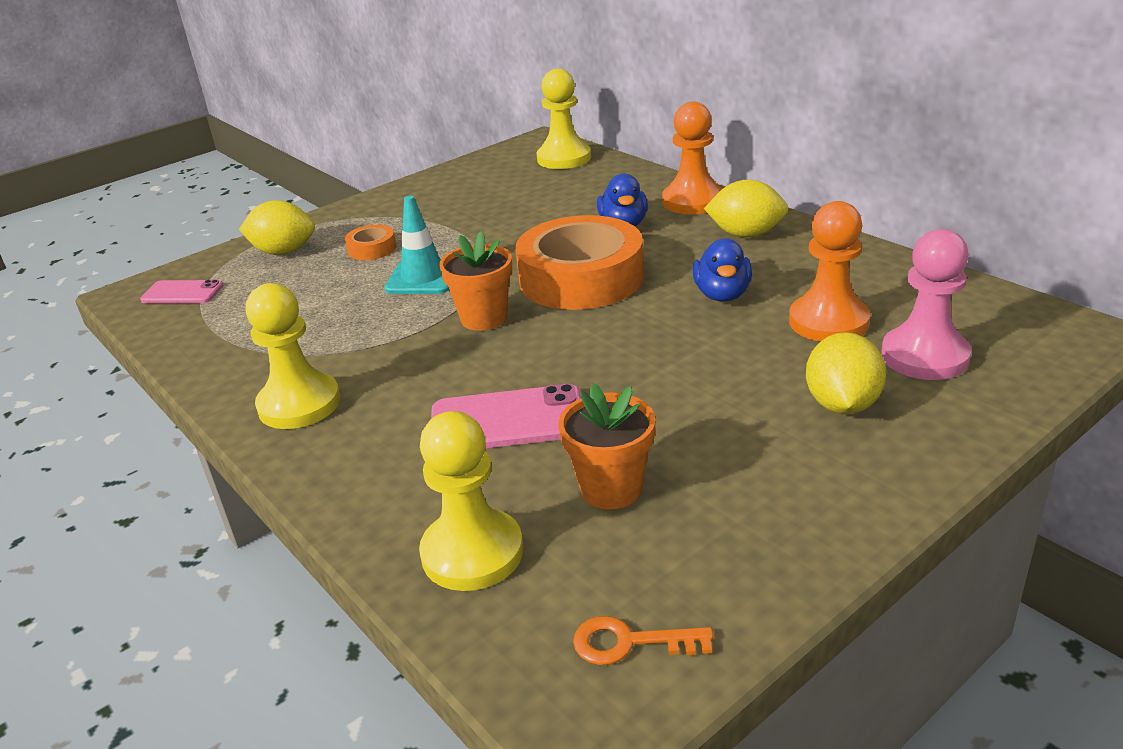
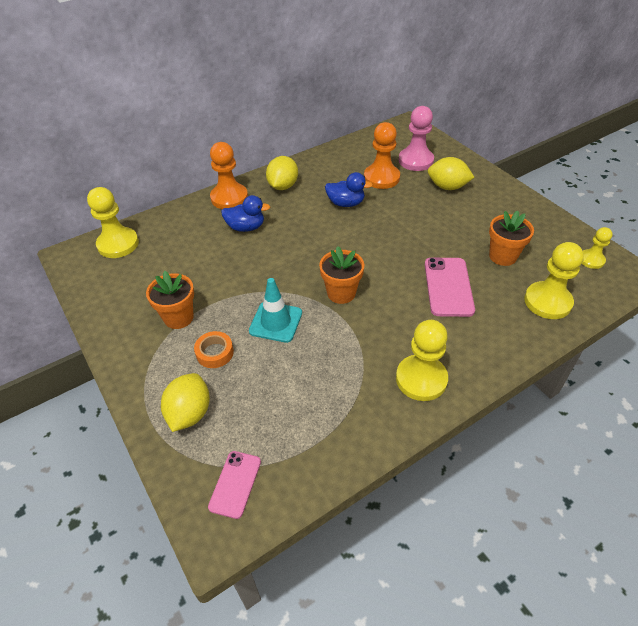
camera: 85 degrees left, 15 degrees up
(433, 217) = (178, 317): none -> orange flower pot
(581, 278) = (307, 250): orange tape -> none
(630, 643) = (591, 260): orange key -> yellow pawn

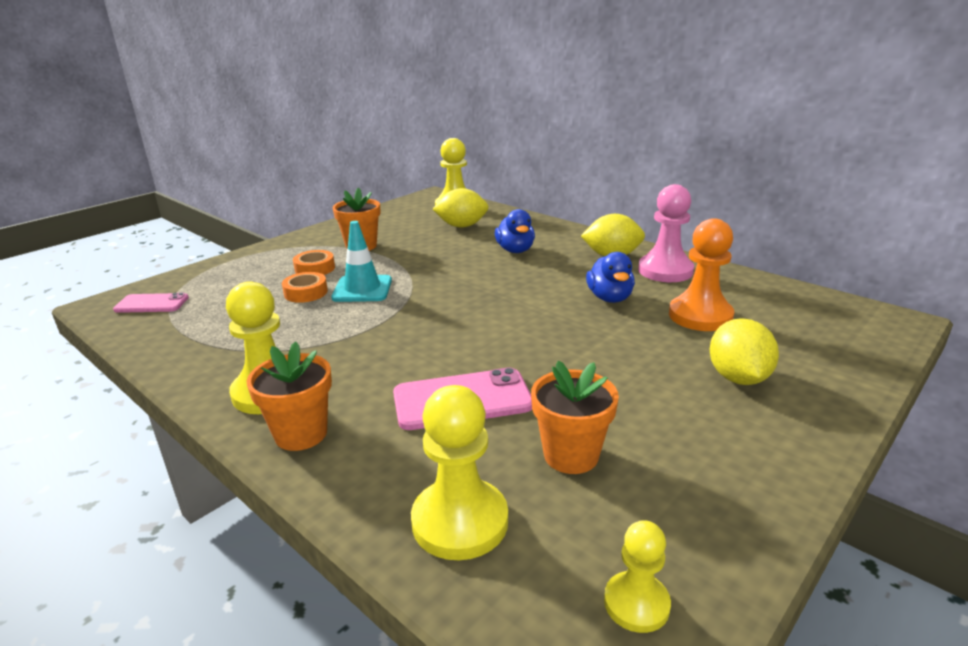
camera: 75 degrees right, 20 degrees down
(189, 413) = (239, 272): yellow lemon -> yellow lemon (462, 226)
(229, 198) = (563, 234): orange pawn -> none
(265, 359) = (306, 292): none -> orange tape
(341, 293) = (420, 318): orange flower pot -> orange flower pot (301, 434)
(415, 161) = (785, 339): pink pawn -> pink pawn (665, 271)

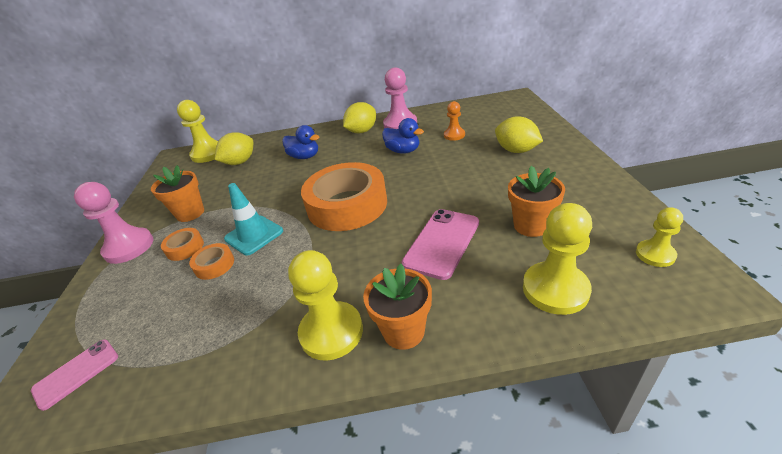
camera: 45 degrees left, 10 degrees up
(293, 247) = (129, 247): none -> pink pawn
(462, 312) = (347, 205): none -> orange tape
(700, 316) = (454, 135): orange pawn -> orange pawn, size x0.58

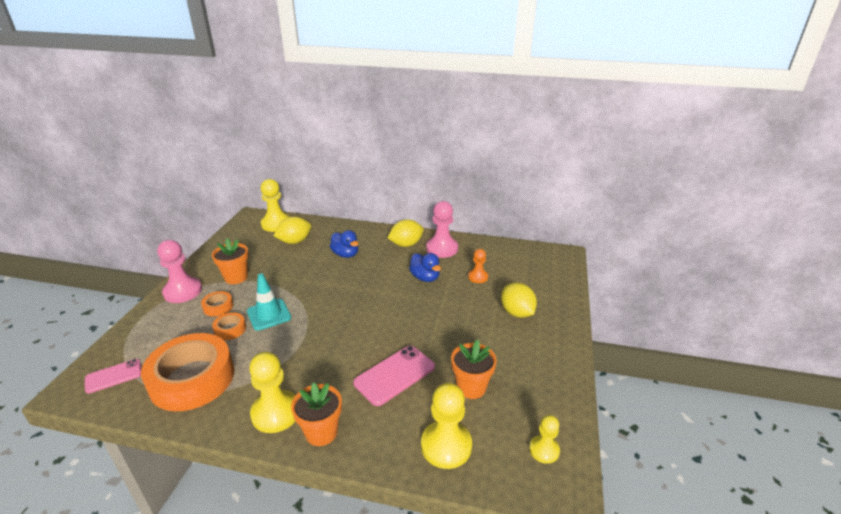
camera: 15 degrees right, 5 degrees down
(347, 205) = (349, 314): orange tape -> orange tape (192, 379)

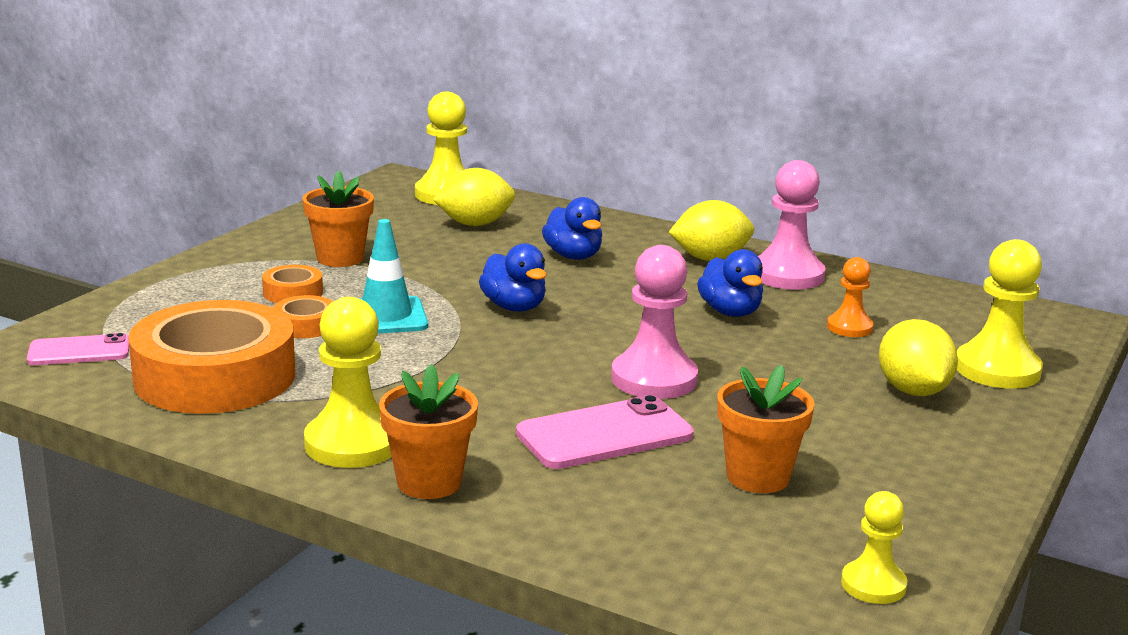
camera: 15 degrees right, 10 degrees down
(183, 291) = (233, 263): pink pawn -> pink pawn (654, 379)
(328, 295) = (514, 307): none -> blue duck
(446, 446) = (668, 542): yellow pawn -> yellow pawn (997, 369)

